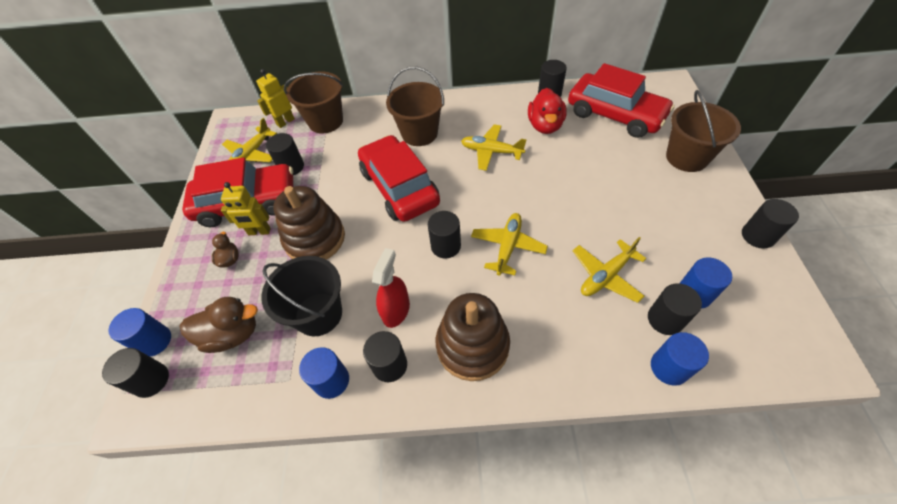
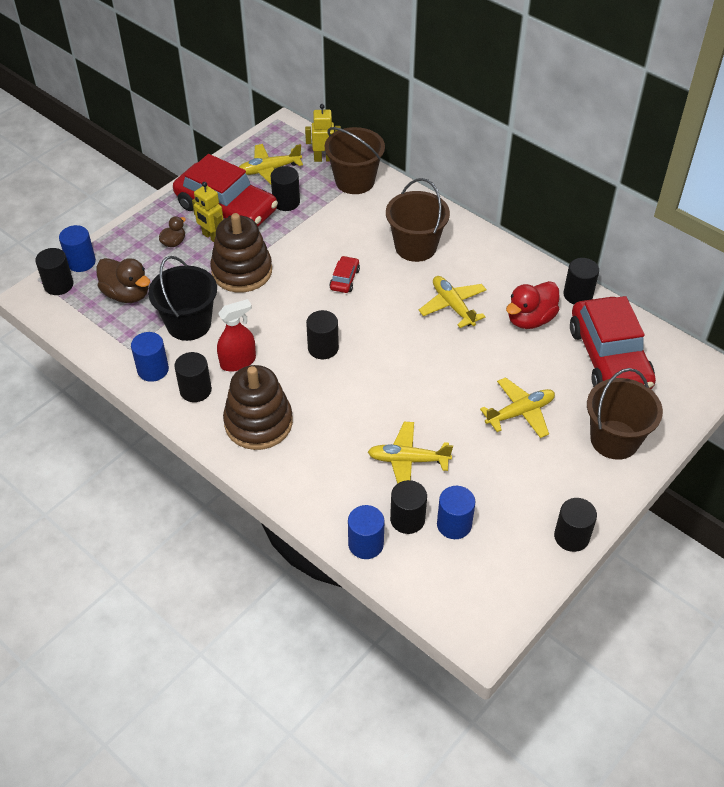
camera: 40 degrees right, 5 degrees down
(399, 187) = (344, 279): red car -> red car, size x0.41
(508, 247) = (366, 384): yellow plane -> yellow plane (520, 413)

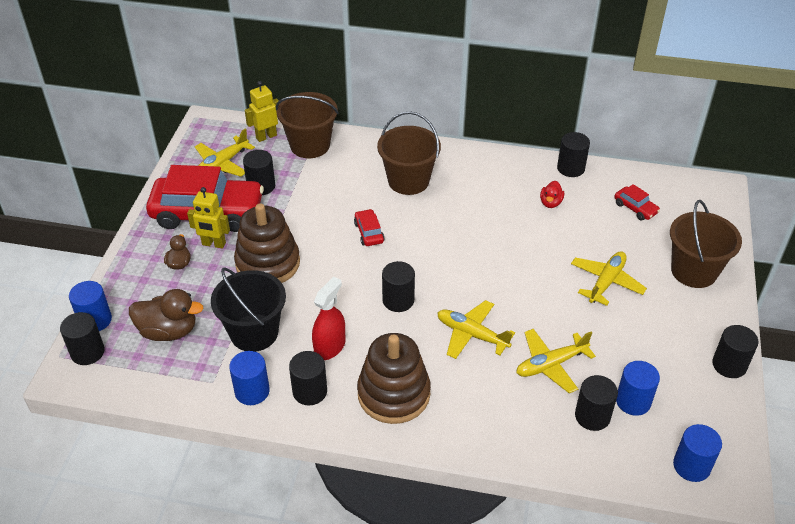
camera: 30 degrees left, 5 degrees down
(365, 544) = (576, 456): blue cylinder -> blue cylinder (691, 466)
(453, 306) = (480, 217): yellow plane -> yellow plane (471, 335)
(530, 319) = (550, 203): red duck -> red duck, size x0.55
(609, 358) = (635, 208): red car -> red car, size x0.41

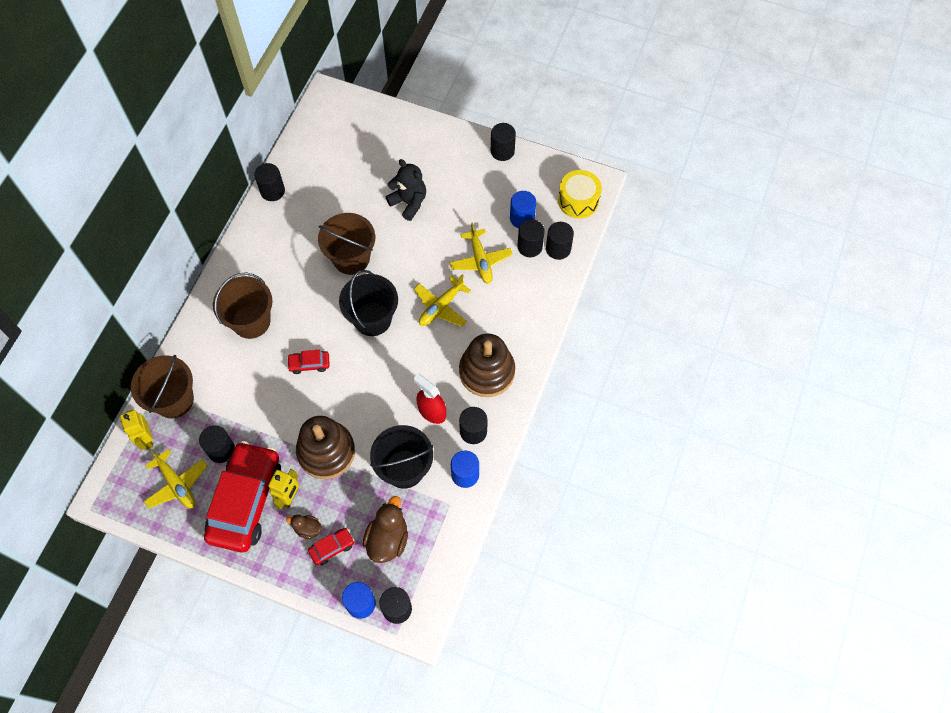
camera: 80 degrees left, 20 degrees up
(398, 300) = (394, 353): black cylinder -> black cylinder (558, 249)
(438, 274) = (372, 319): none -> black bucket
(550, 203) = (311, 217): red duck -> none
(606, 282) = (409, 202): yellow plane -> black teddy bear
(635, 208) = (334, 159): red car -> red car (332, 547)
(691, 466) = (578, 200): blue cylinder -> yellow drum
(694, 271) = (411, 142): brown bucket -> brown bucket (351, 258)

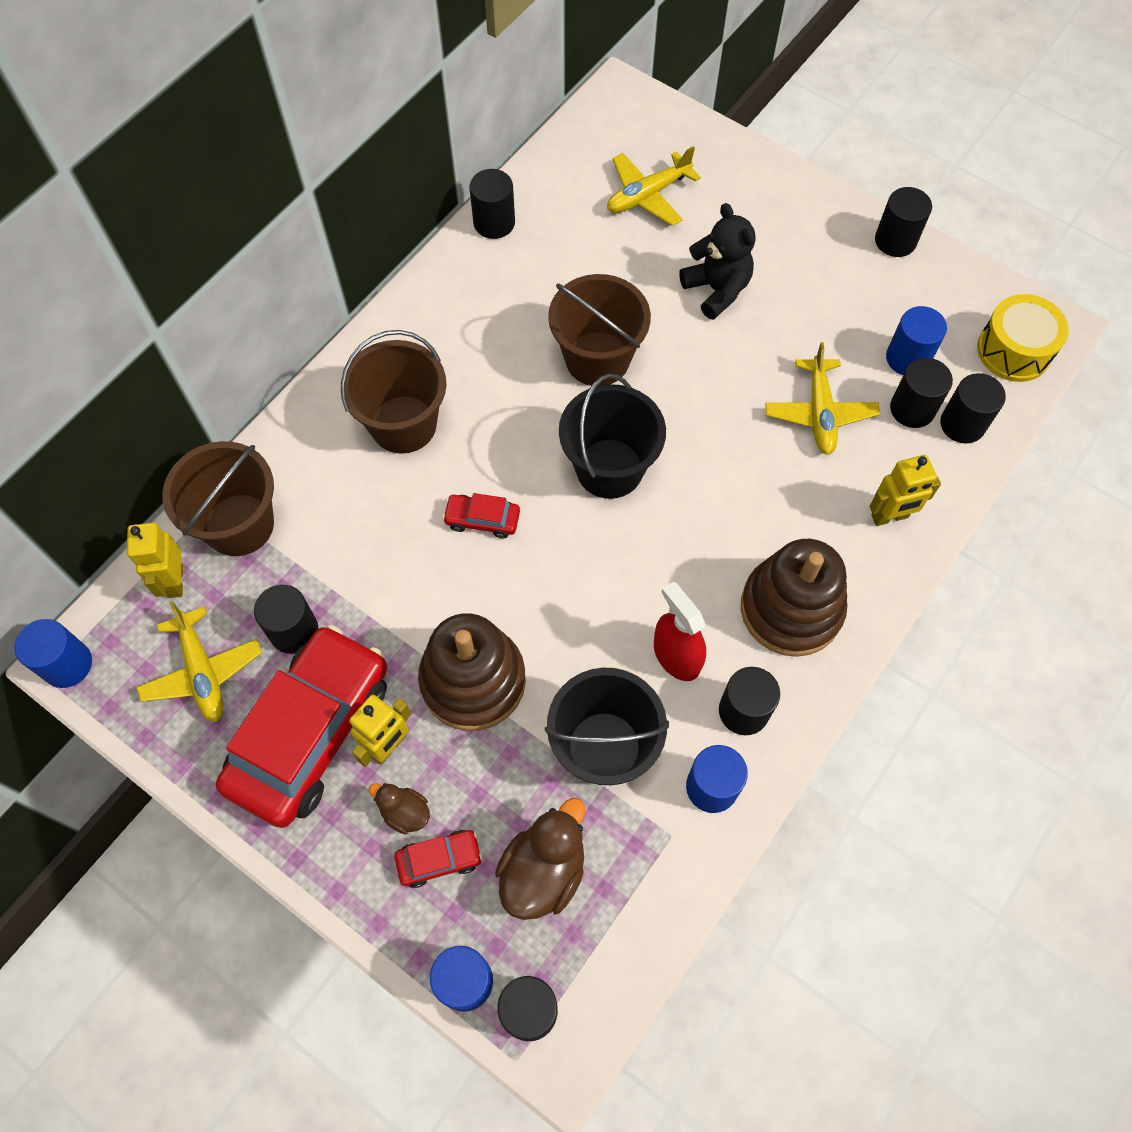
camera: 15 degrees right, 0 degrees up
(100, 499) = (67, 664): none -> blue cylinder
(441, 307) = (733, 476): yellow plane -> yellow plane (648, 195)
(529, 309) = (889, 517): none -> yellow robot

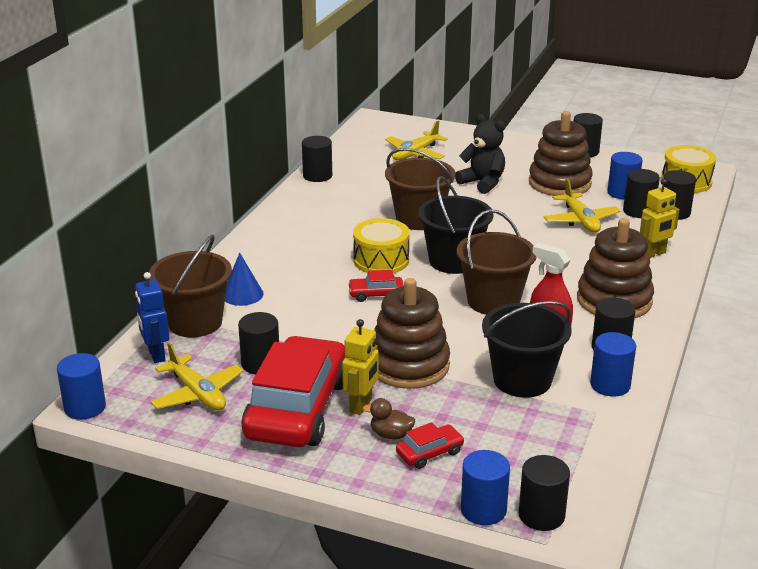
camera: 15 degrees left, 35 degrees down
(175, 581) = (156, 355): yellow robot -> blue robot
(314, 478) = (242, 294): none -> blue cone
(403, 424) = (297, 263): brown bucket -> brown bucket (493, 301)
(514, 444) = (381, 260): none -> yellow drum
(543, 871) = (512, 444): brown duck -> none
(826, 314) = (559, 183): none -> brown stacking toy

